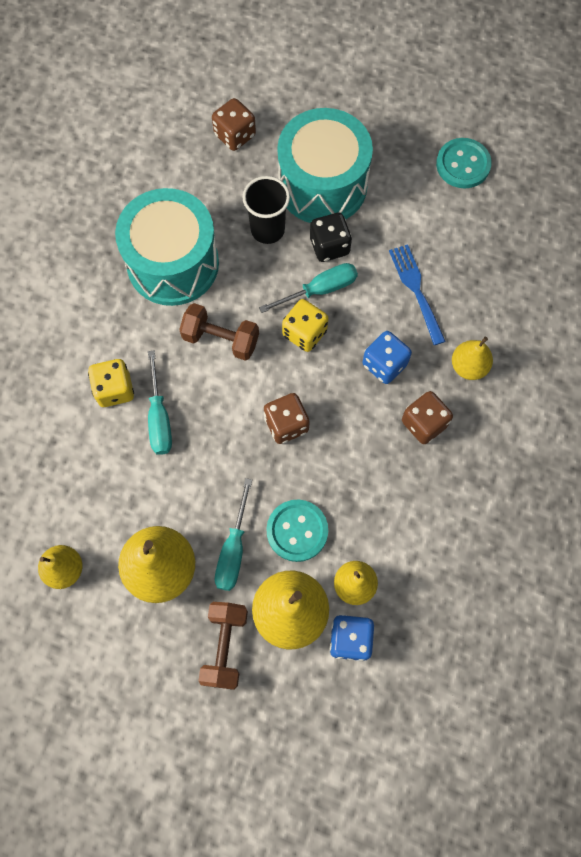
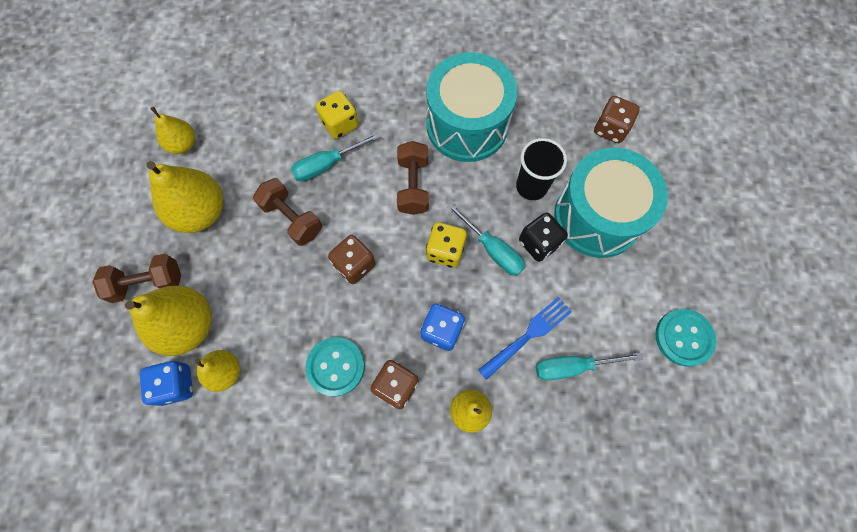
camera: 70 degrees right, 0 degrees up
(209, 472) = (292, 218): none -> brown dumbbell
(233, 549) = (231, 261): turquoise screwdriver -> turquoise screwdriver (572, 366)
(297, 531) = (261, 307): turquoise button -> turquoise button (335, 366)

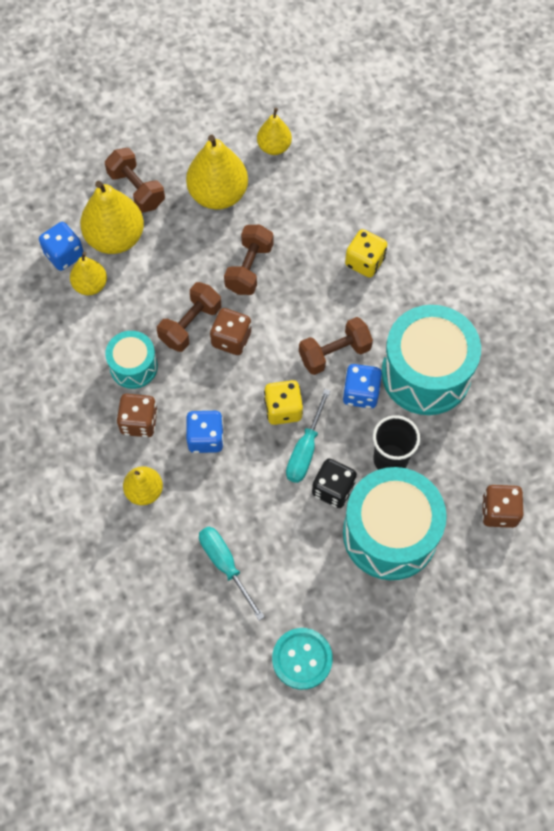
camera: 65 degrees right, 5 degrees down
(320, 295) = (190, 324): none -> brown dumbbell
(327, 165) = (316, 271): turquoise screwdriver -> none
(335, 366) = (133, 366): turquoise button -> turquoise drum
(460, 182) = (360, 393): none -> blue dice
(528, 335) = (236, 514): blue fork -> none

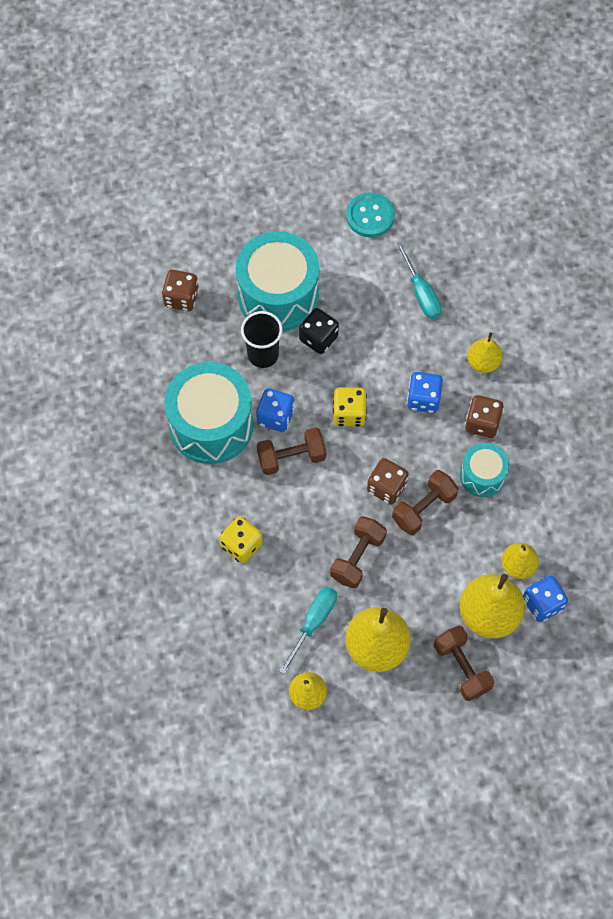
camera: 170 degrees left, 0 degrees up
(305, 450) = (336, 375): turquoise screwdriver -> turquoise screwdriver (313, 622)

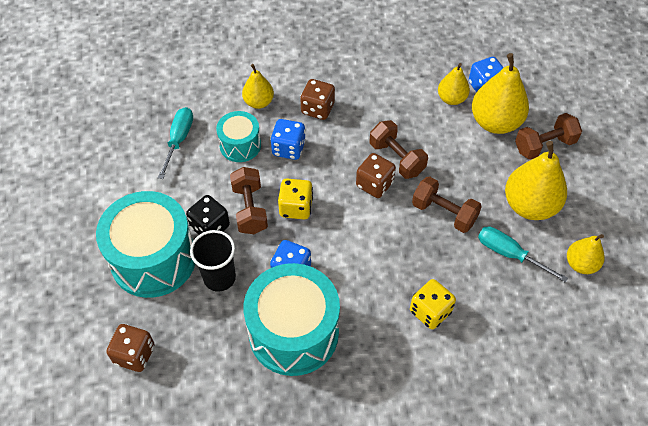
camera: 85 degrees left, 10 degrees down
(291, 457) = (338, 260): brown dumbbell -> brown dumbbell (250, 209)
(370, 216) = (84, 172): turquoise button -> none
(421, 293) = (179, 140): turquoise screwdriver -> turquoise screwdriver turned 60 degrees counterclockwise
(482, 476) = (368, 114): turquoise drum -> turquoise drum (240, 145)

